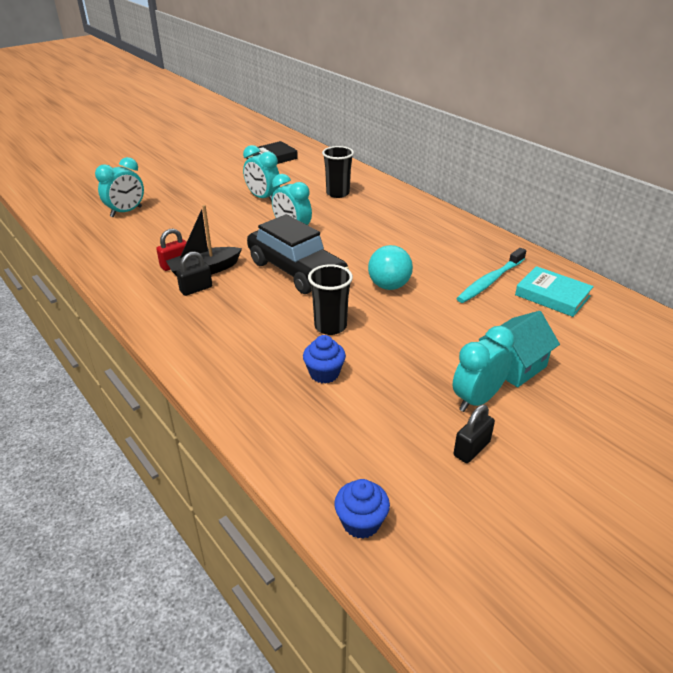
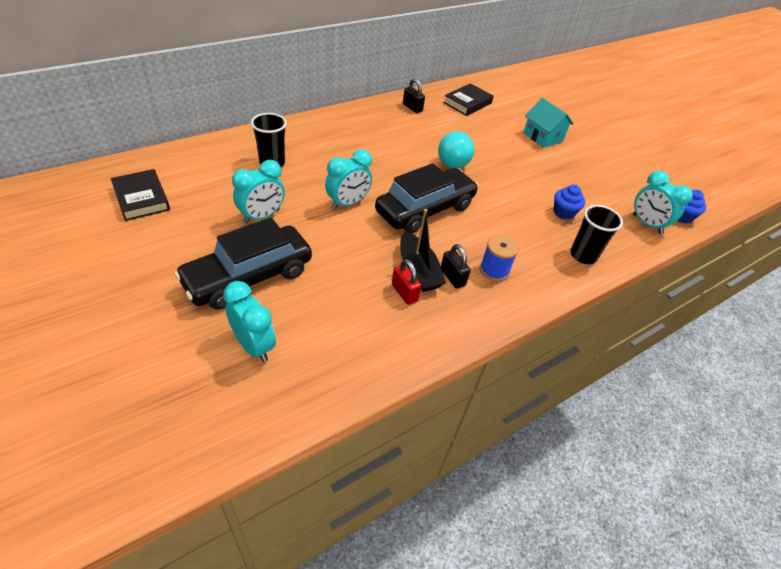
camera: 90 degrees left, 10 degrees up
(193, 202) = (248, 276): none -> black car
(207, 314) = (494, 270): none -> blue spool
(330, 326) = (508, 202): black cup -> black cup (583, 255)
(471, 449) = (617, 168): black padlock -> black padlock (412, 108)
(477, 400) = (576, 157): turquoise clock -> turquoise clock (646, 224)
(490, 281) = (448, 120): turquoise toothbrush -> none
(552, 296) = (467, 103): turquoise book -> black book

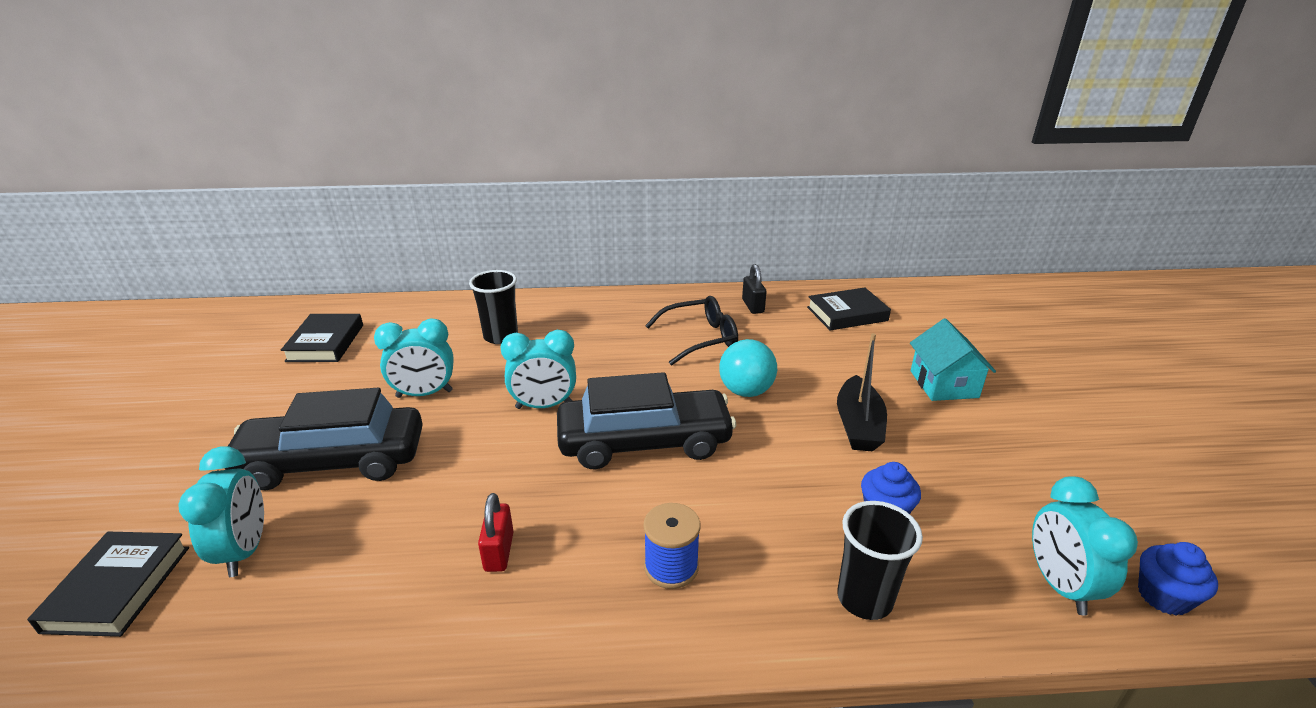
camera: 35 degrees right, 15 degrees down
(194, 396) = (118, 588): none -> black book
(400, 136) = (700, 338): none -> black glasses
(418, 270) = (551, 526): black boat -> black boat (858, 425)
(452, 277) = (592, 554): black padlock -> none

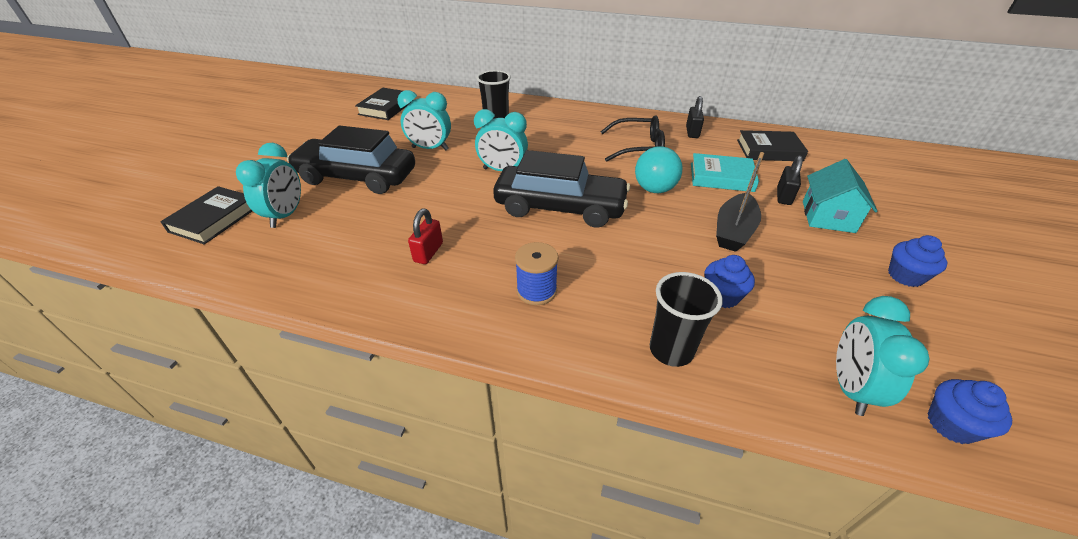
camera: 20 degrees right, 10 degrees up
(812, 359) = (721, 177): none -> turquoise book
(888, 369) = (783, 196): none -> black padlock
(1047, 437) = (905, 276): none -> blue cupcake

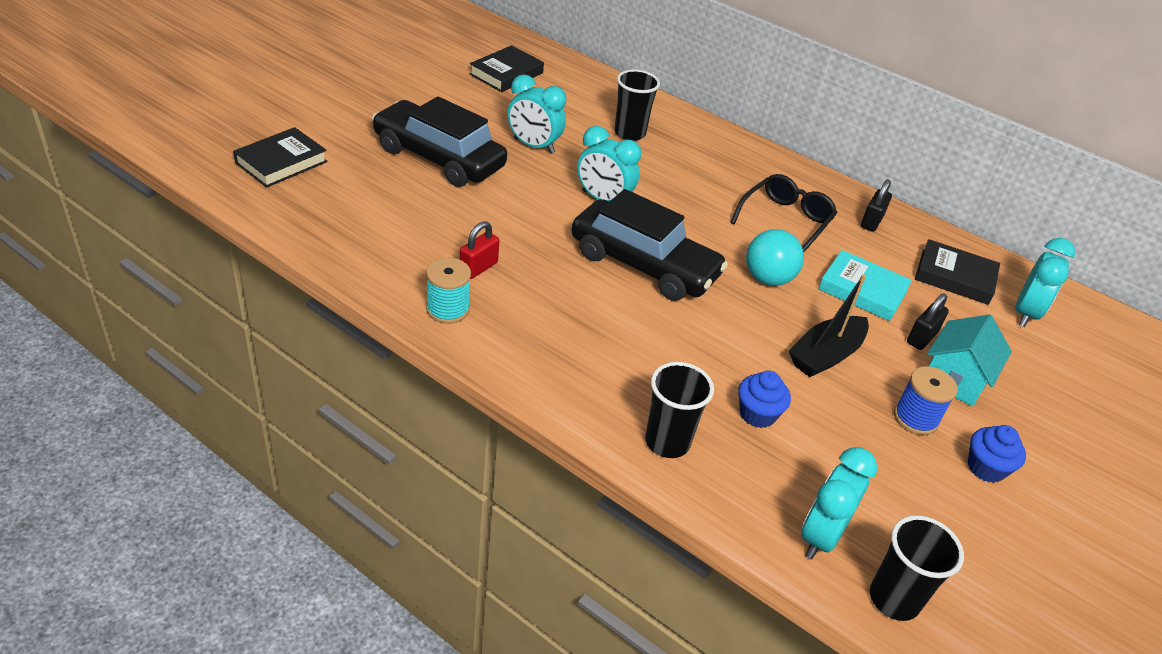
camera: 15 degrees right, 0 degrees up
(286, 215) = (351, 180): turquoise clock -> turquoise clock (1025, 313)
(417, 298) = (448, 309): none -> turquoise spool
(536, 291) = (568, 343): blue spool -> blue spool (915, 418)
(638, 147) = (785, 220): black glasses -> black glasses turned 75 degrees counterclockwise
(951, 424) = (894, 599): blue cupcake -> black cup

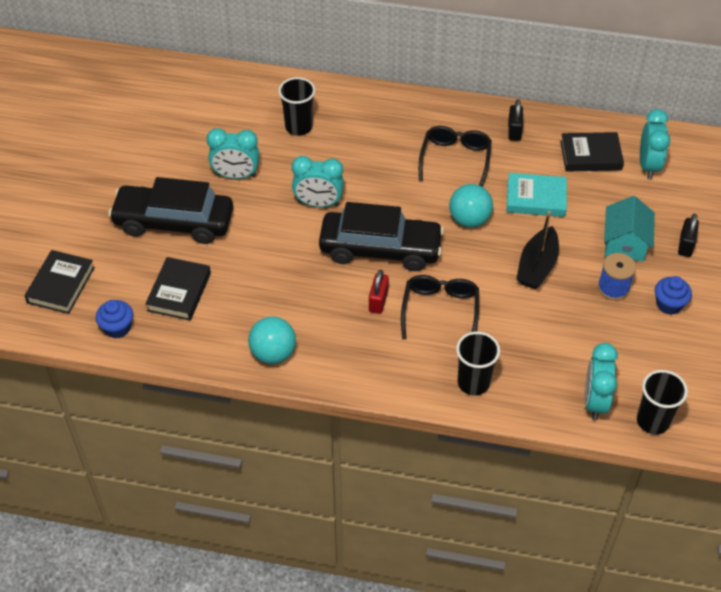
camera: 20 degrees left, 10 degrees up
(448, 309) = (273, 353): turquoise spool -> turquoise ball
(478, 268) = (270, 308): red padlock -> red padlock (378, 301)
(506, 74) = (166, 109): black book -> black book (179, 292)
(675, 350) = (440, 310): none -> black glasses
(757, 414) = (517, 334): blue cupcake -> blue cupcake (117, 328)
(921, 337) = (590, 220): black padlock -> black padlock (685, 245)

